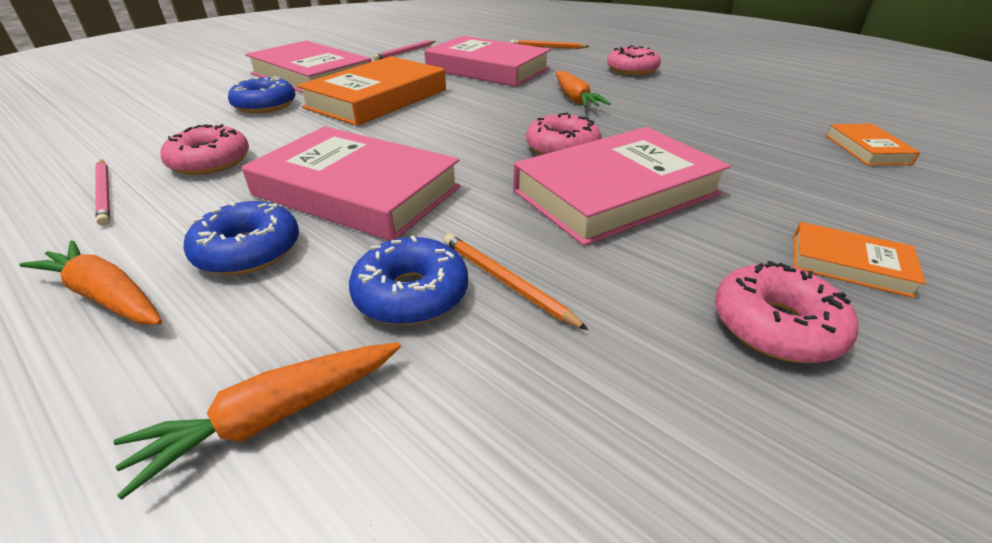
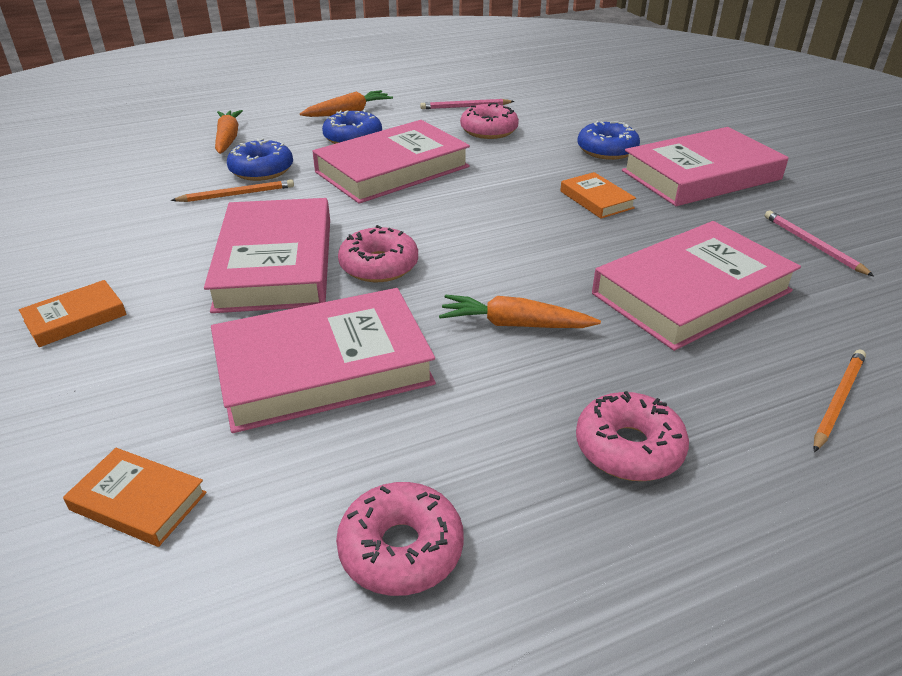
camera: 115 degrees right, 0 degrees up
(377, 98) = (596, 200): orange book -> orange book, size x0.47
(696, 135) = (323, 367): none -> pink book
(775, 326) = (94, 257): pink donut -> pink donut (401, 549)

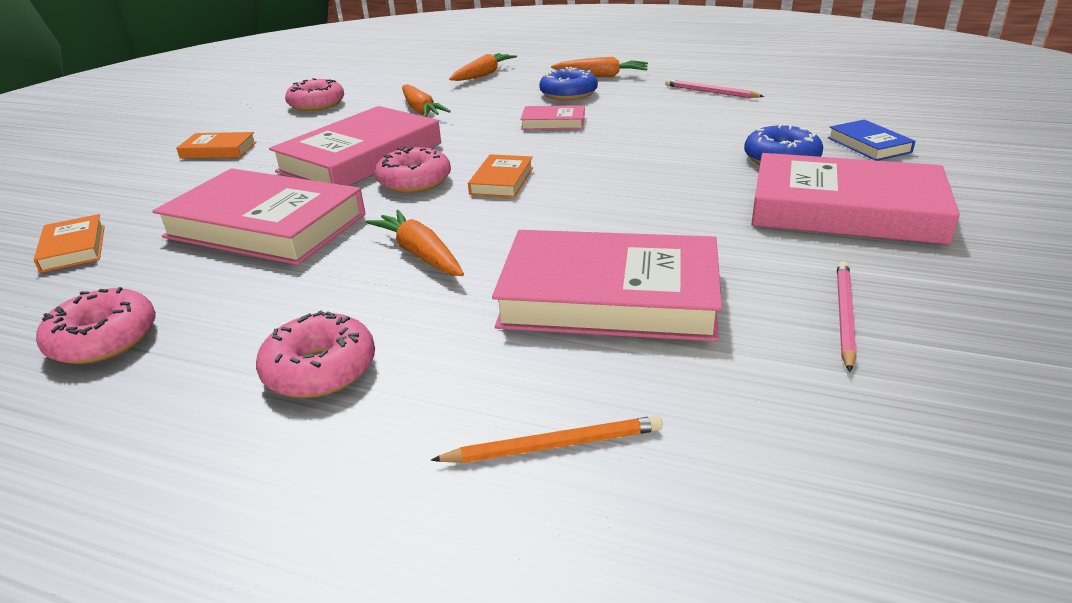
camera: 45 degrees right, 5 degrees down
(237, 194) = (421, 110): orange pencil -> orange carrot
(261, 170) = (465, 99): blue donut -> none
(392, 169) = (553, 122): pink book -> pink book, size x0.47
(489, 130) = (694, 115): pink donut -> pink donut (316, 104)
(596, 200) = (679, 194): orange book -> orange book (501, 181)
(636, 123) = (869, 145): none -> blue book

